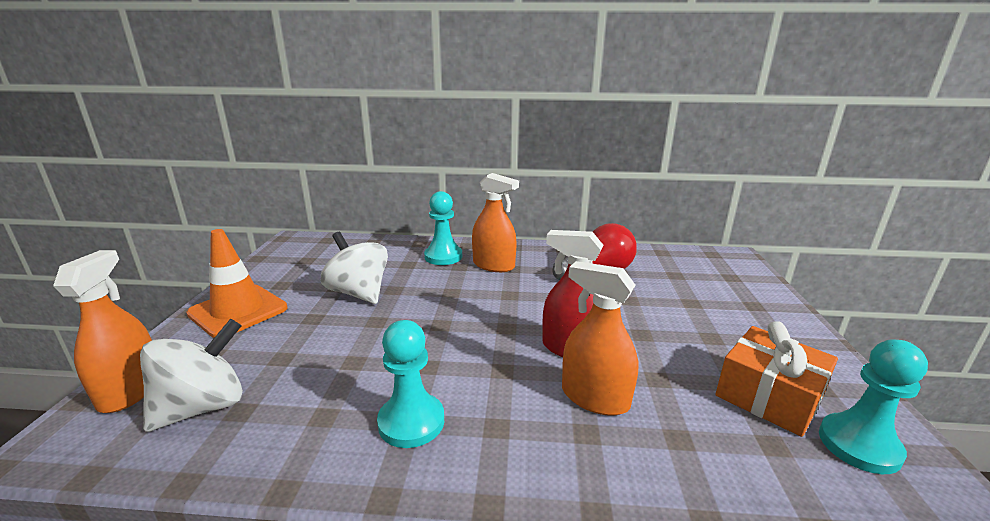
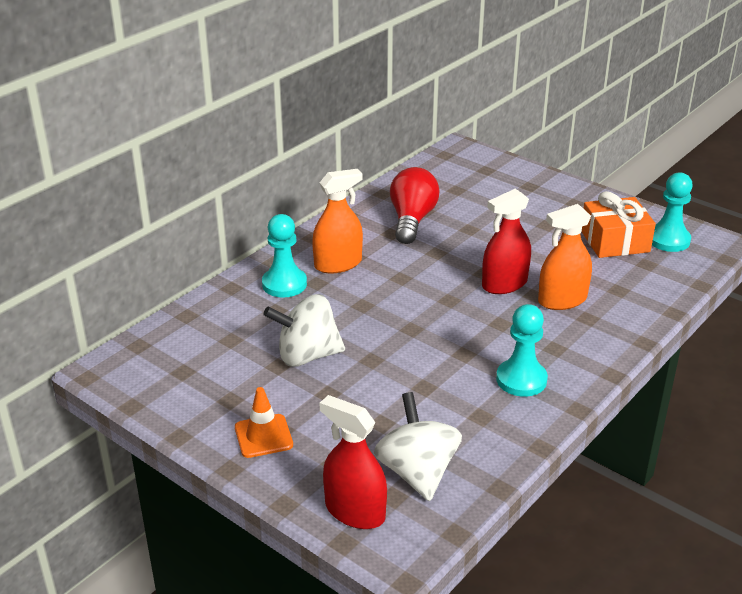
camera: 55 degrees left, 10 degrees up
(131, 390) = (355, 511): orange spray bottle -> red spray bottle
(238, 311) = (263, 436): orange traffic cone -> orange traffic cone, size x0.62

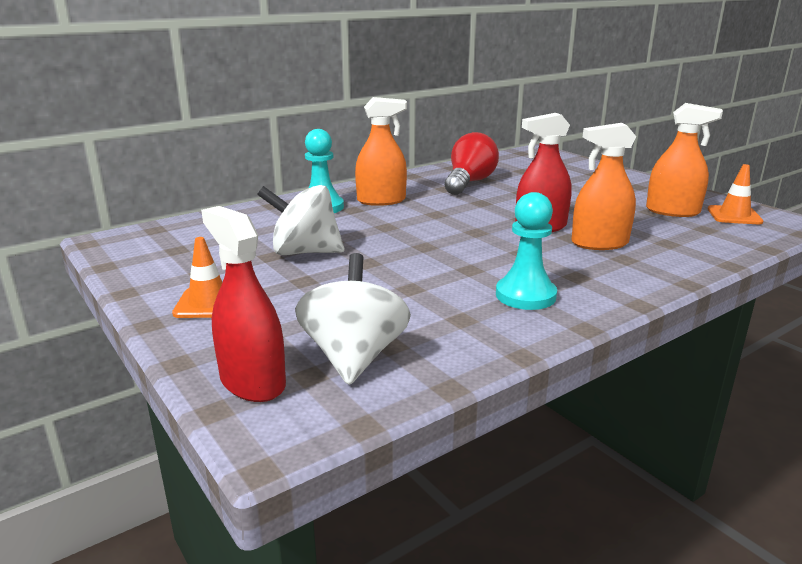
camera: 15 degrees right, 10 degrees down
(614, 241) = (672, 211): orange gift -> orange spray bottle
(668, 240) = (734, 215): turquoise pawn -> orange traffic cone

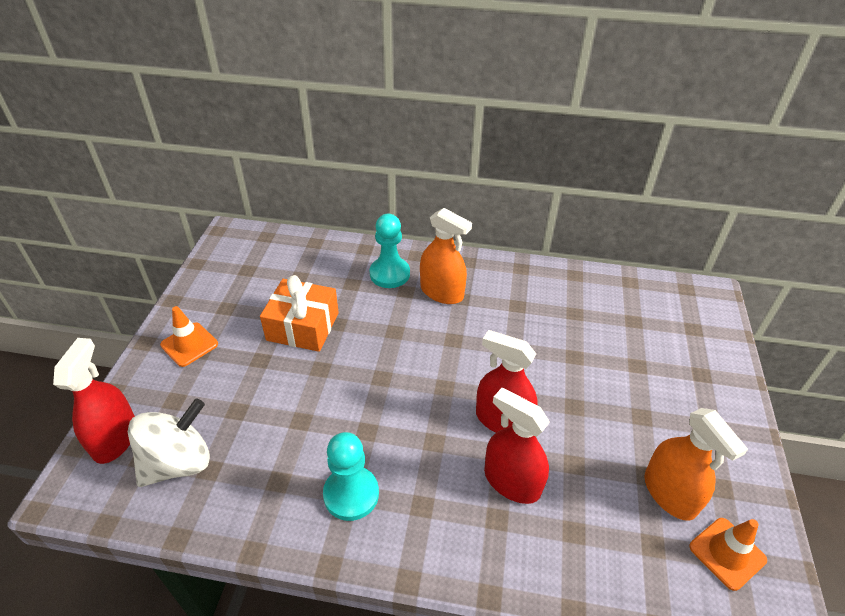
camera: 45 degrees right, 20 degrees up
(304, 252) = (303, 326): white spinning top -> orange gift
(469, 183) = (550, 310): red light bulb -> none
(599, 243) = (512, 481): orange spray bottle -> red spray bottle

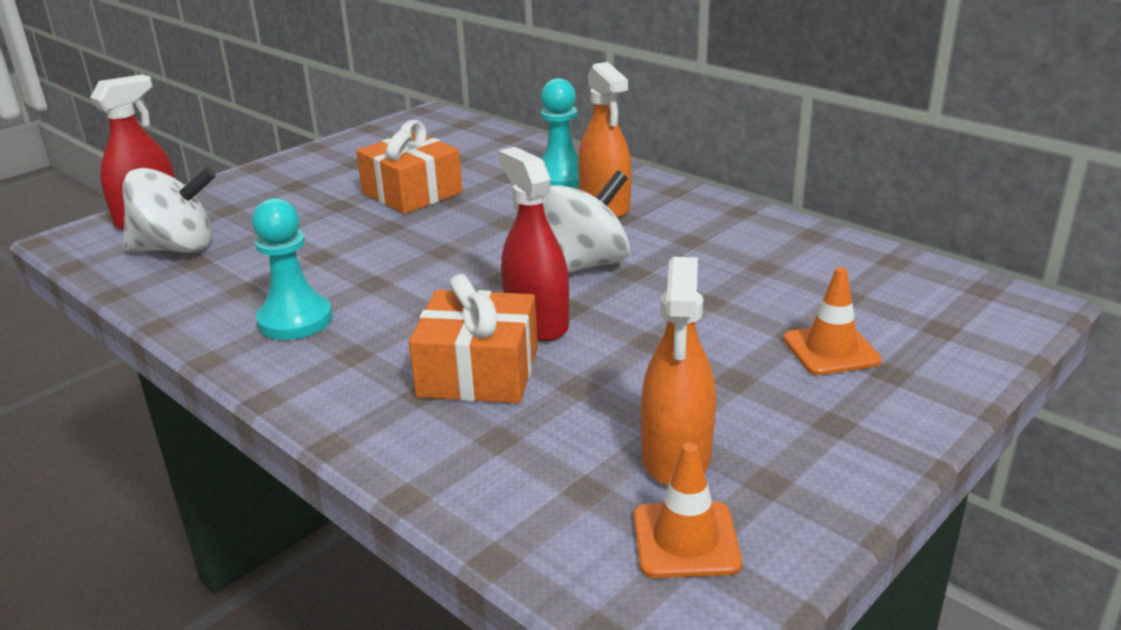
camera: 35 degrees right, 15 degrees down
(189, 344) = (289, 178): orange traffic cone -> orange traffic cone (831, 350)
(480, 354) = (583, 265): none -> white spinning top
(512, 481) = (478, 372): red spray bottle -> orange gift

